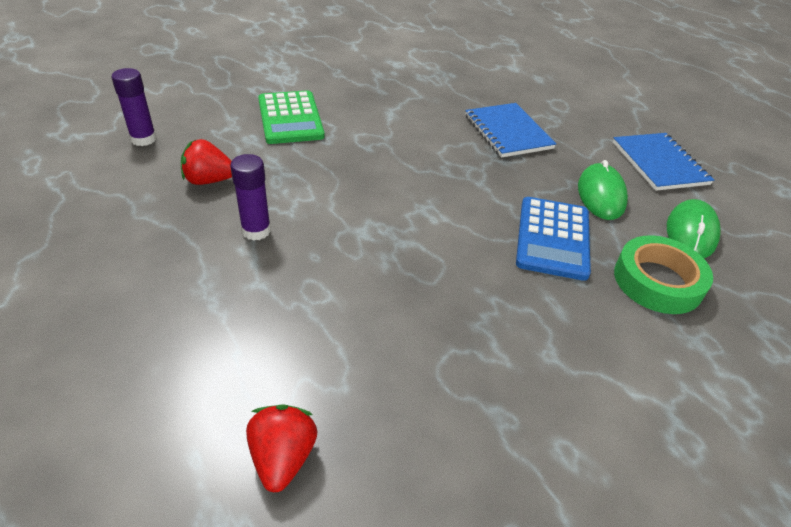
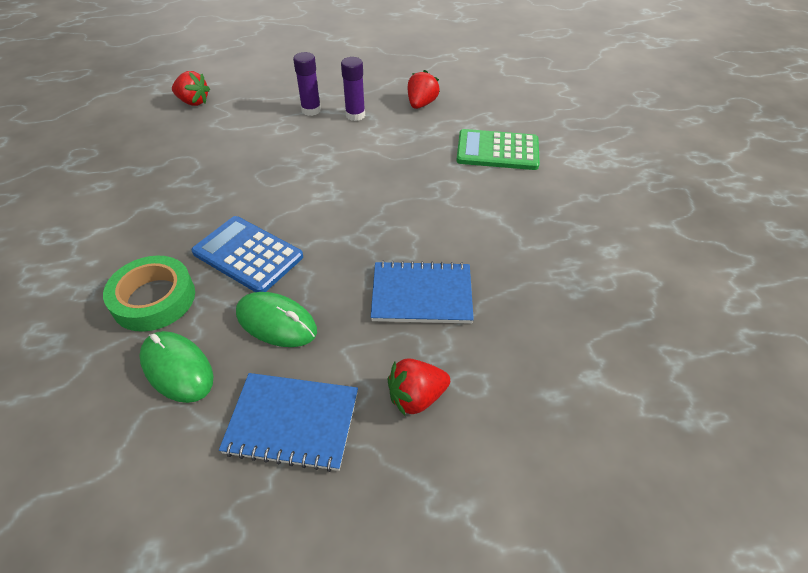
camera: 115 degrees right, 5 degrees up
(143, 139) = (486, 84): purple glue stick -> purple glue stick (311, 110)
(590, 121) = (416, 397): none -> red strawberry

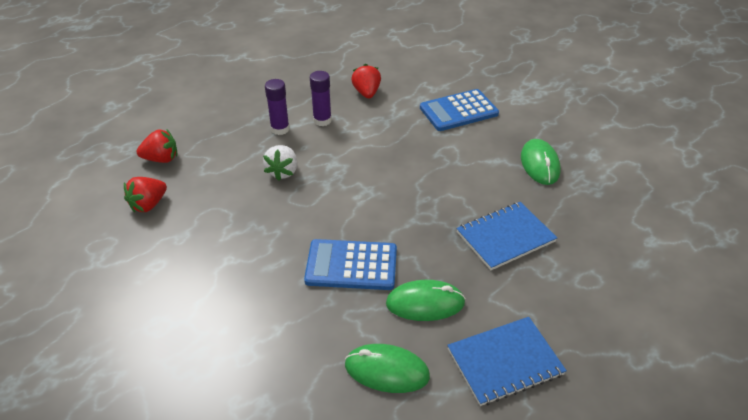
camera: 30 degrees left, 5 degrees down
(154, 299) = (312, 332): green tape -> none
(275, 148) = (283, 172): none -> white strawberry
(416, 397) = (566, 305): red strawberry -> red strawberry (148, 205)
(497, 151) = (458, 111): green calculator -> blue calculator
(535, 236) = (539, 164): none -> green mouse

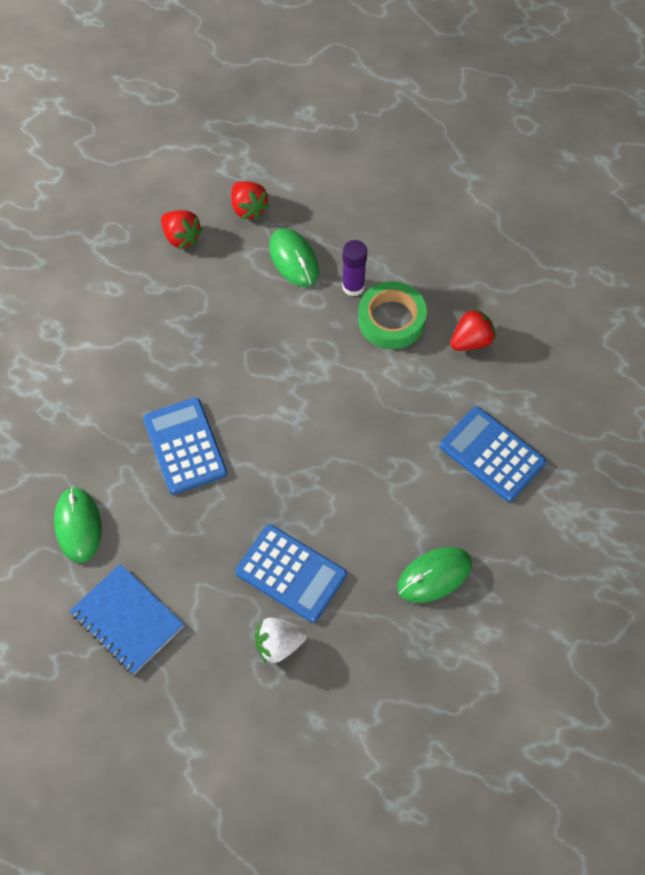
camera: 65 degrees right, 20 degrees up
(148, 205) = (181, 237): red strawberry -> red strawberry turned 150 degrees counterclockwise
(283, 172) = (285, 324): white strawberry -> white strawberry (279, 644)
(322, 120) = (391, 319): purple glue stick -> green tape
(425, 303) = (166, 528): green mouse -> green mouse (293, 259)
(505, 237) = (291, 573): blue notebook -> blue calculator

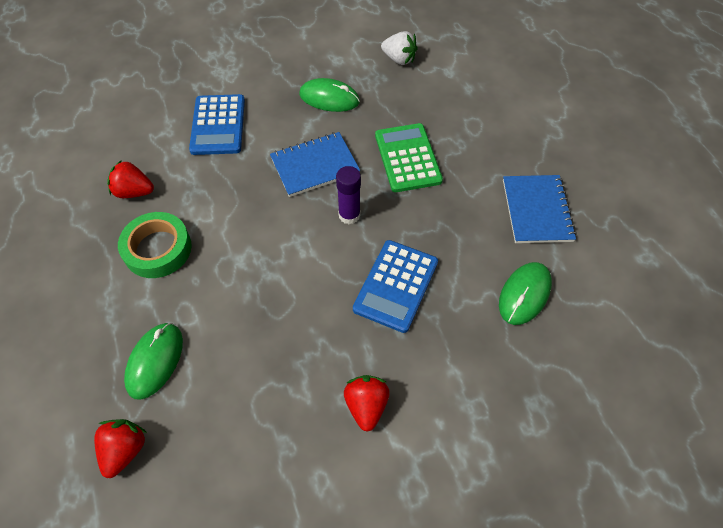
camera: 135 degrees left, 5 degrees down
(181, 237) = (209, 478): red strawberry -> red strawberry (366, 405)
(279, 644) = (453, 131): white strawberry -> white strawberry (399, 59)
(291, 573) = (407, 158): blue calculator -> green calculator
(353, 286) = (147, 296): purple glue stick -> purple glue stick (349, 215)
(361, 491) = (315, 166): none -> blue notebook

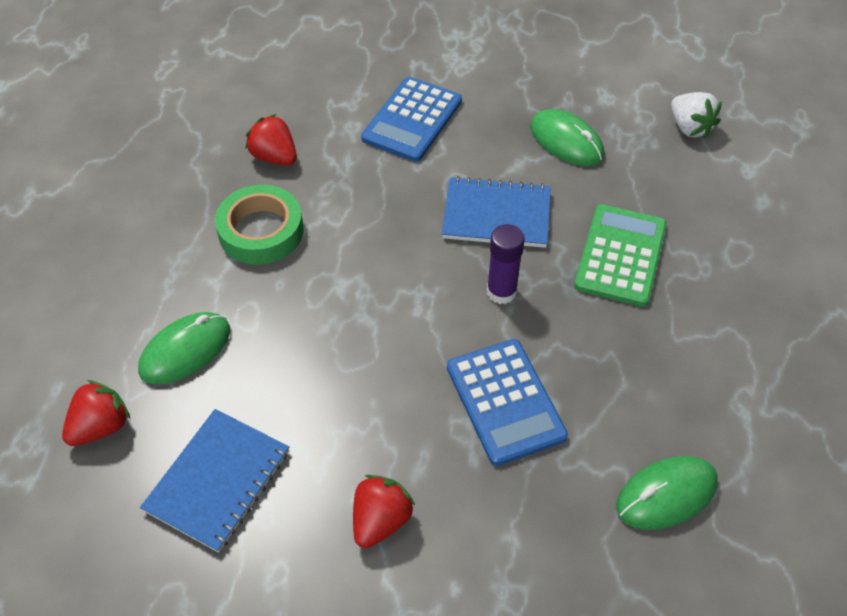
camera: 30 degrees right, 5 degrees down
(396, 285) = (505, 401): blue calculator -> blue calculator turned 75 degrees counterclockwise
(536, 210) = (755, 398): blue notebook -> blue notebook (218, 481)

